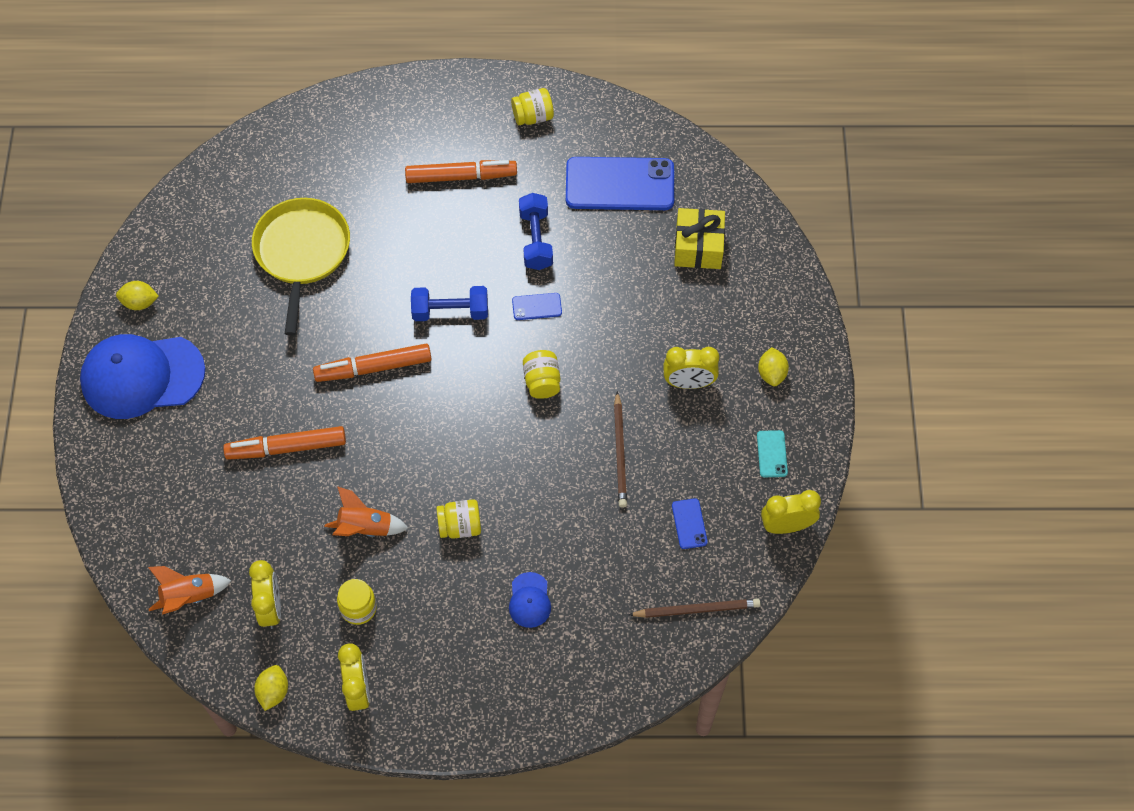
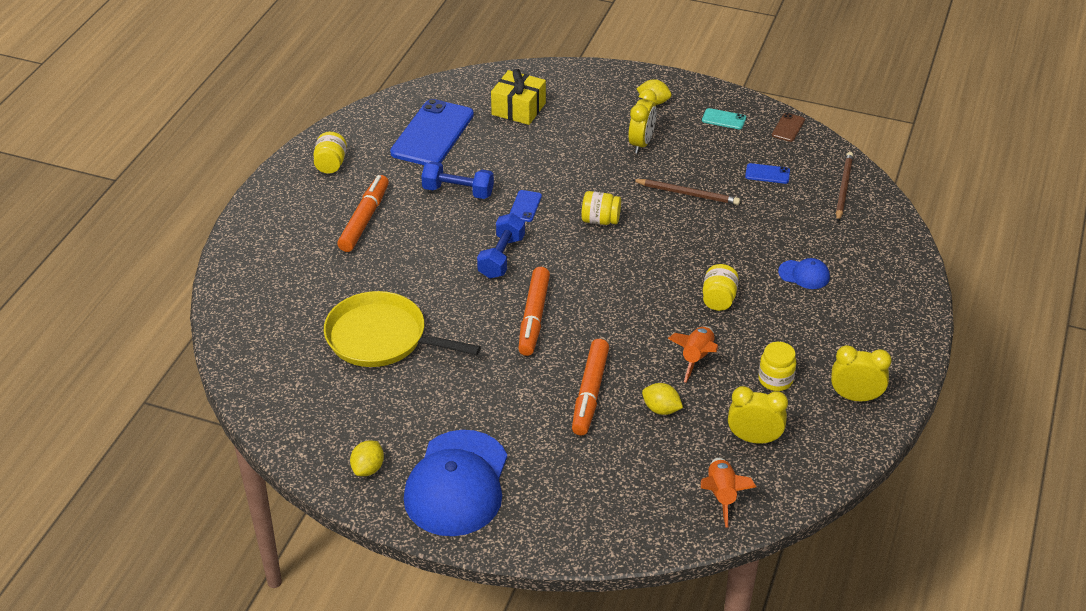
camera: 70 degrees left, 20 degrees down
(273, 692) = (841, 455): yellow lemon -> yellow lemon (661, 409)
(786, 526) = (788, 127): yellow clock -> brown phone

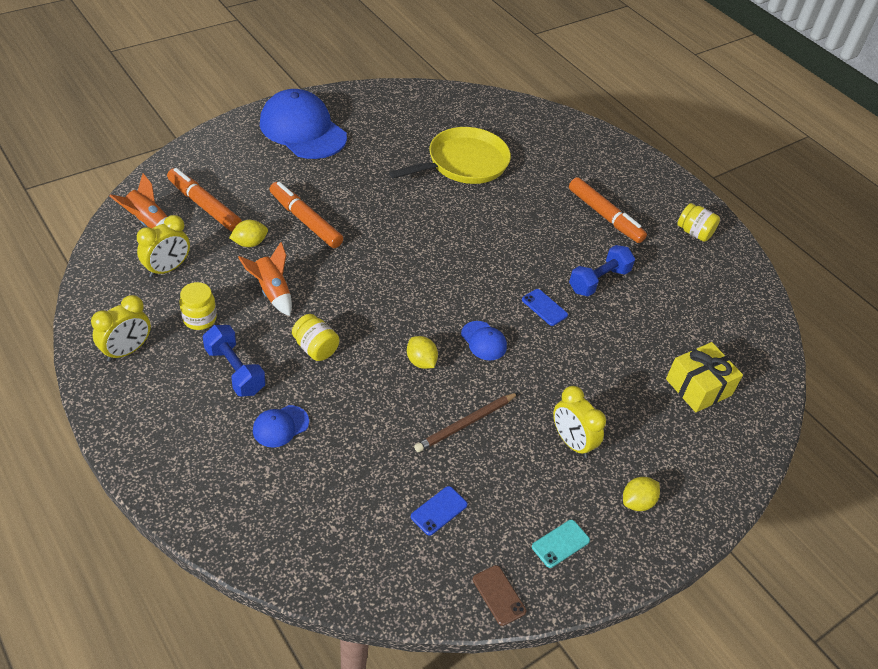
camera: 120 degrees right, 5 degrees up
(368, 468) = (356, 107): yellow lemon -> yellow lemon (421, 361)
(432, 134) = (697, 309): blue phone -> none
(501, 257) = (492, 259): blue dumbbell -> blue dumbbell (235, 370)
(534, 317) = (408, 238): orange marker -> orange marker (204, 205)
(600, 220) = (483, 341): yellow jar -> blue cap
(843, 188) = (358, 561): brown pencil -> none

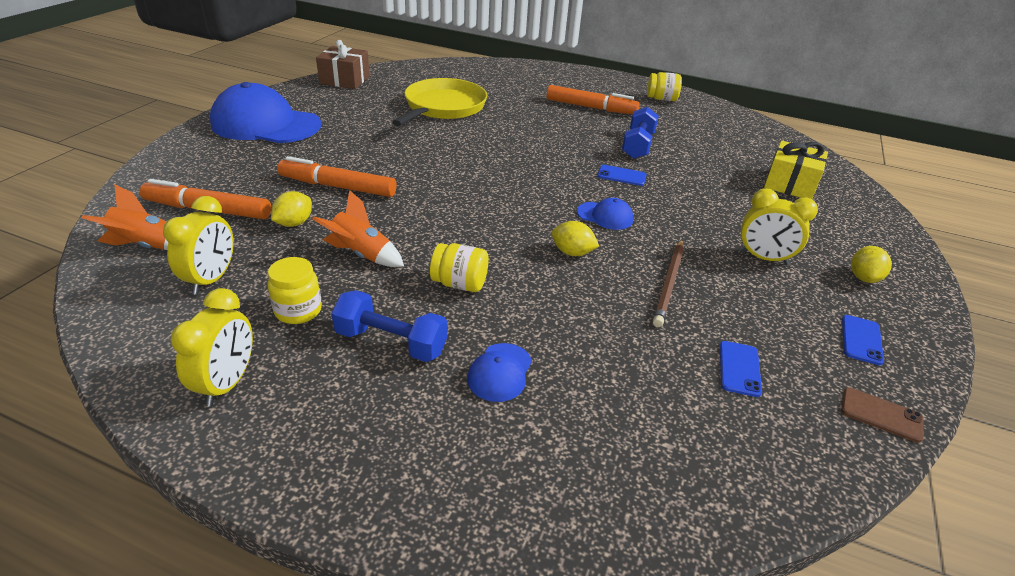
camera: 30 degrees left, 10 degrees down
(407, 96) = (345, 80): none -> brown gift
(560, 543) = (861, 340): turquoise phone -> blue phone

